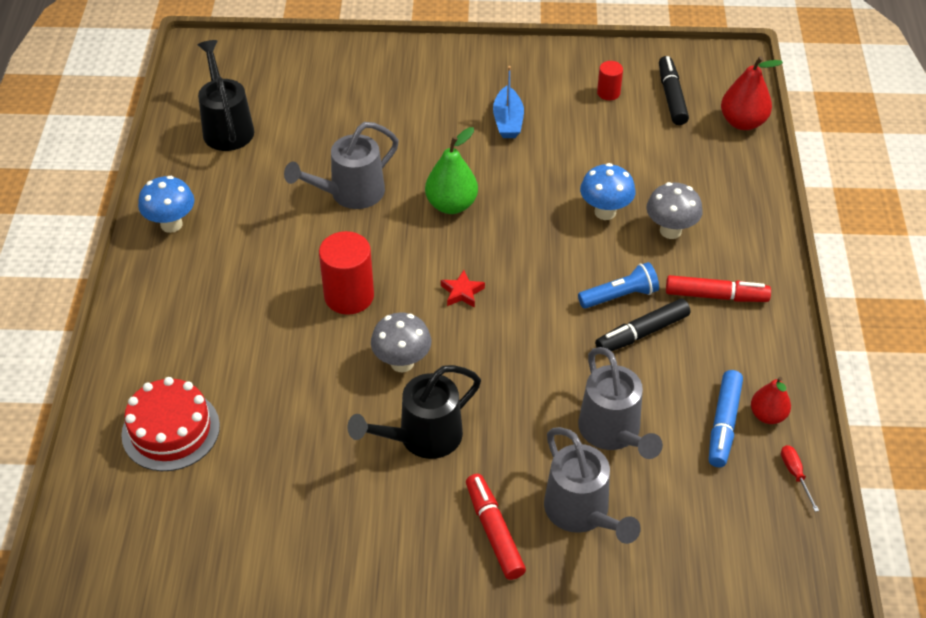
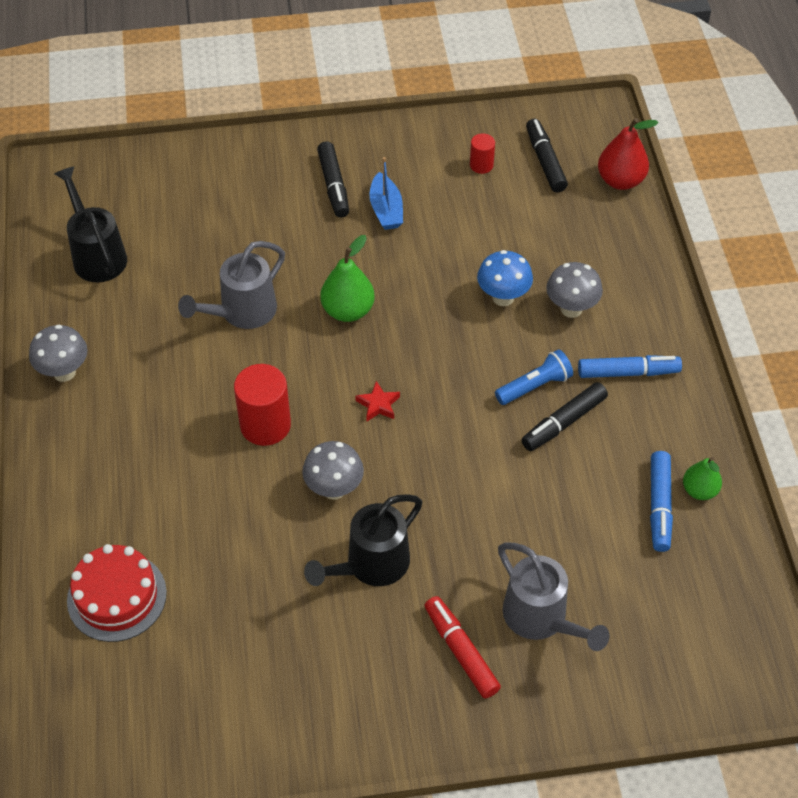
camera: 10 degrees left, 5 degrees up
(171, 224) = (64, 372): blue mushroom -> grey mushroom
(462, 94) = (333, 185): none -> black marker
(613, 433) = (556, 532): grey watering can -> none
(716, 296) = (628, 372): red marker -> blue marker
(767, 415) = (699, 490): red pear -> green pear
(795, 474) = (735, 547): red screwdriver -> none

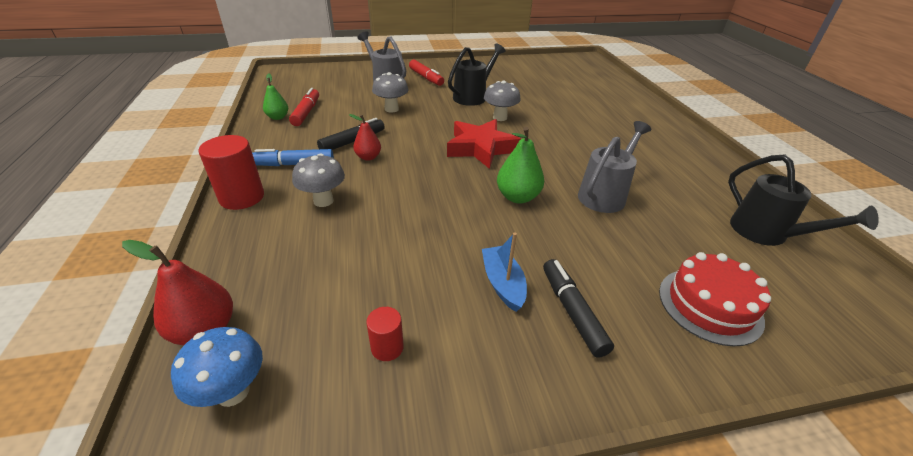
camera: 175 degrees right, 15 degrees down
(64, 372) = (708, 161): grey mushroom -> grey mushroom (391, 109)
(117, 596) = (596, 90): red cake -> red cake (709, 305)
(265, 425) = (553, 140): red cylinder -> red cylinder (242, 197)
(378, 405) = (480, 148): red star -> red star, size x2.34
(503, 297) = (382, 208): blue mushroom -> blue mushroom (233, 392)
(535, 386) = (368, 157): blue flashlight -> red pear
(545, 161) = (296, 357): black marker -> none
(659, 506) = (306, 112): blue marker -> red marker

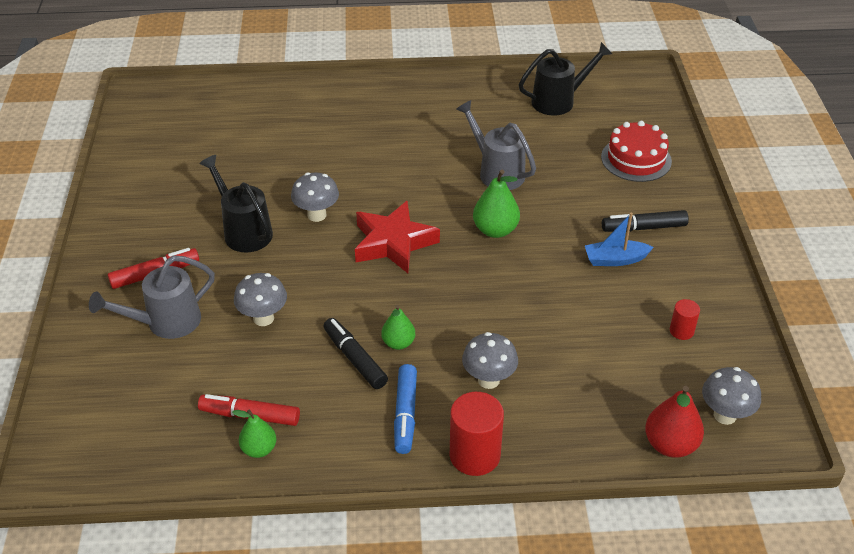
camera: 80 degrees left, 5 degrees up
(233, 392) = (725, 415): blue mushroom -> grey mushroom
(368, 157) = (398, 343): red pear -> green pear

